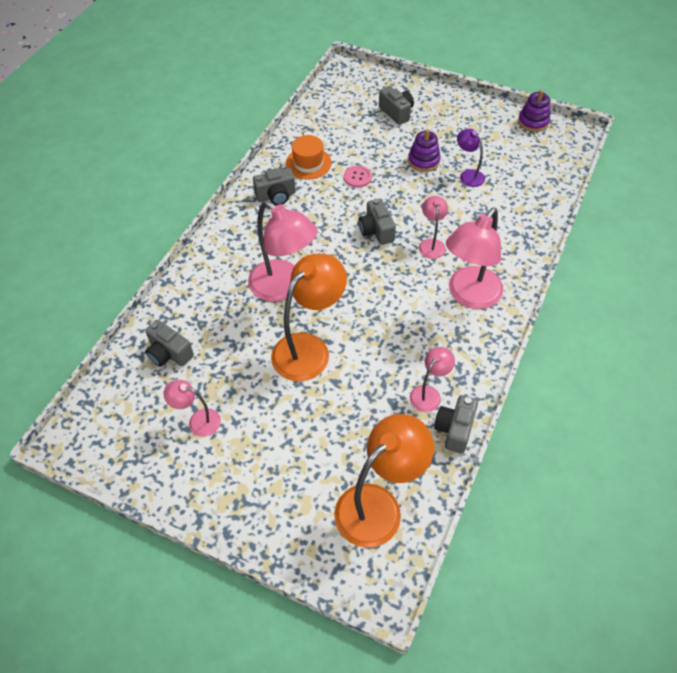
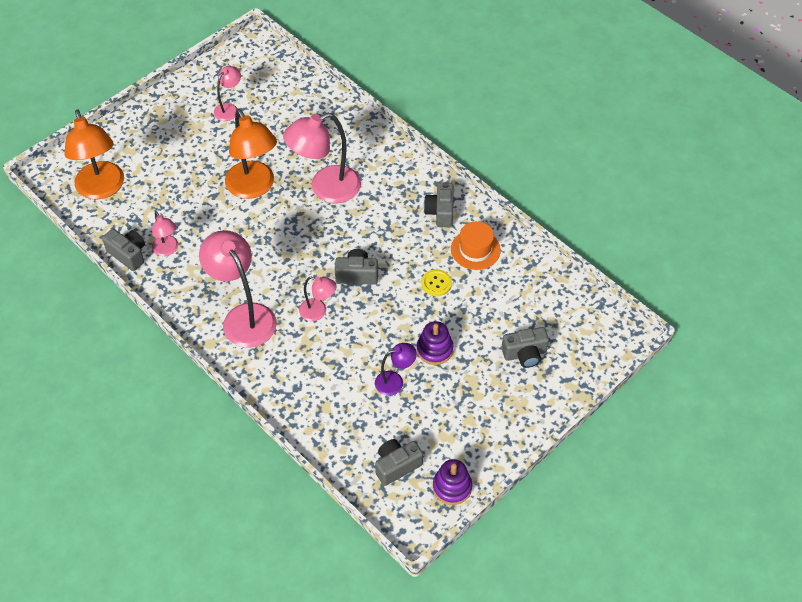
camera: 110 degrees right, 0 degrees up
(169, 353) = (299, 104): grey camera -> grey camera (396, 466)
(357, 177) = (436, 283): pink button -> yellow button

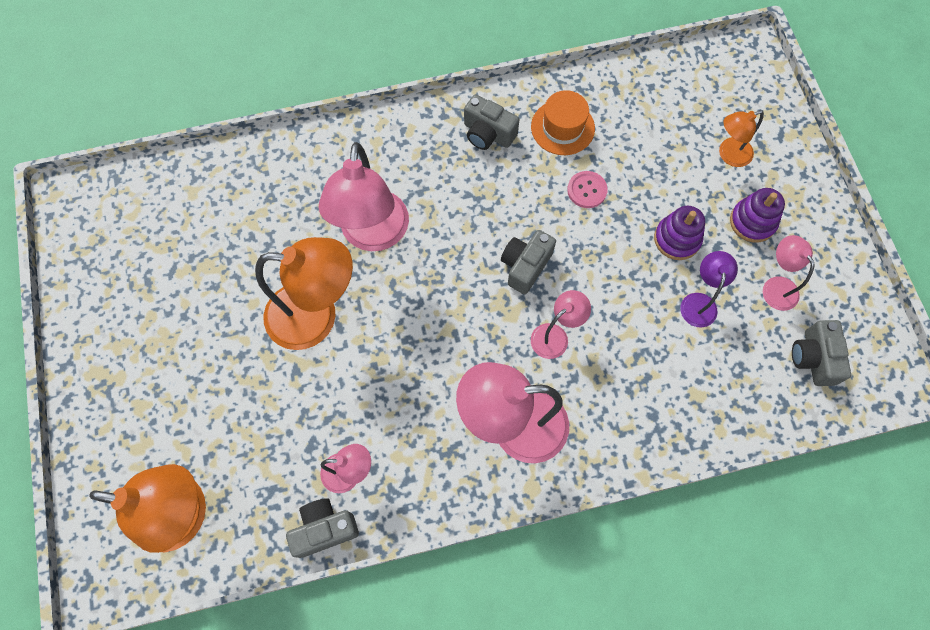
camera: 60 degrees left, 15 degrees up
(229, 109) = (162, 283): pink lamp -> pink lamp (776, 286)
(436, 283) = (587, 190): yellow button -> pink button
(452, 487) = (865, 315): purple stacking toy -> purple stacking toy (752, 222)
(525, 354) = (729, 155): grey camera -> orange lamp

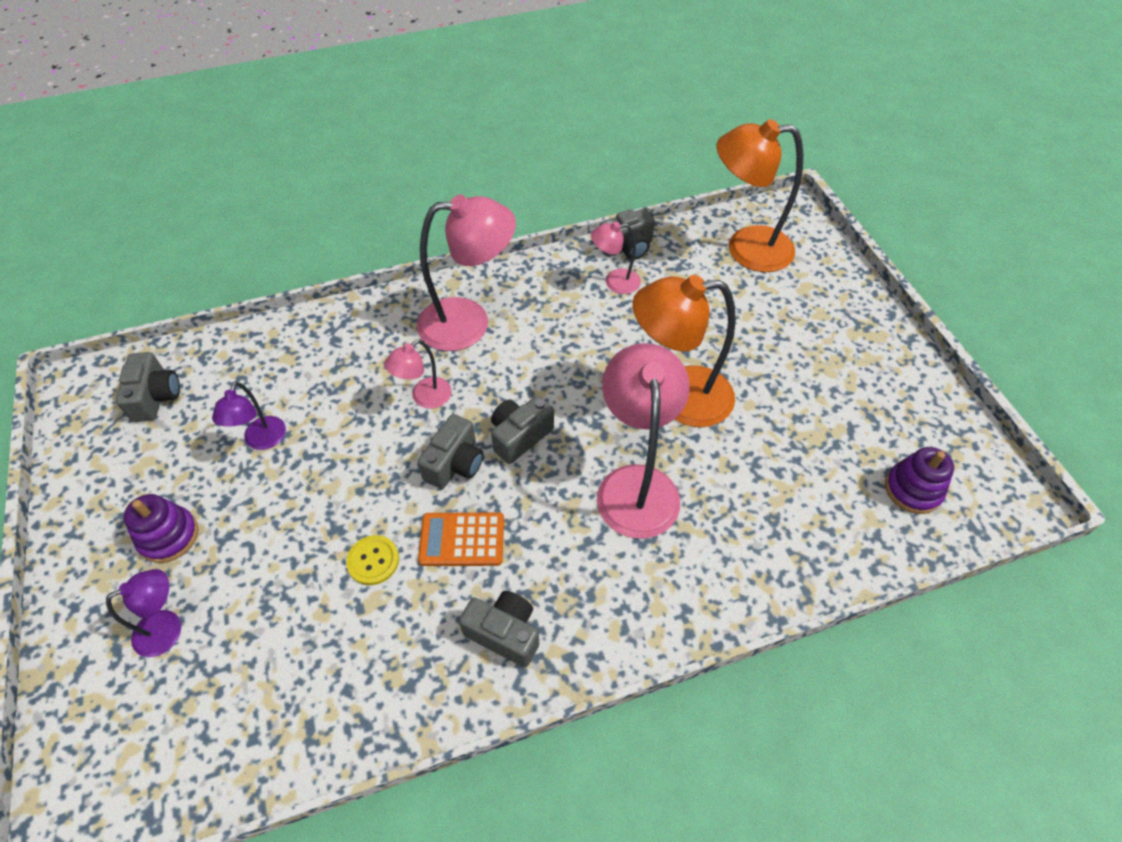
camera: 175 degrees right, 15 degrees down
(468, 288) = (520, 436): none -> grey camera
(518, 201) = (462, 540): none -> orange calculator
(562, 127) = (397, 652): orange hat -> none
(587, 190) = (373, 561): pink button -> yellow button
(677, 239) = (270, 508): purple stacking toy -> purple stacking toy (912, 489)
(729, 155) = (168, 628): orange lamp -> purple lamp
(776, 286) = (169, 463): pink lamp -> none

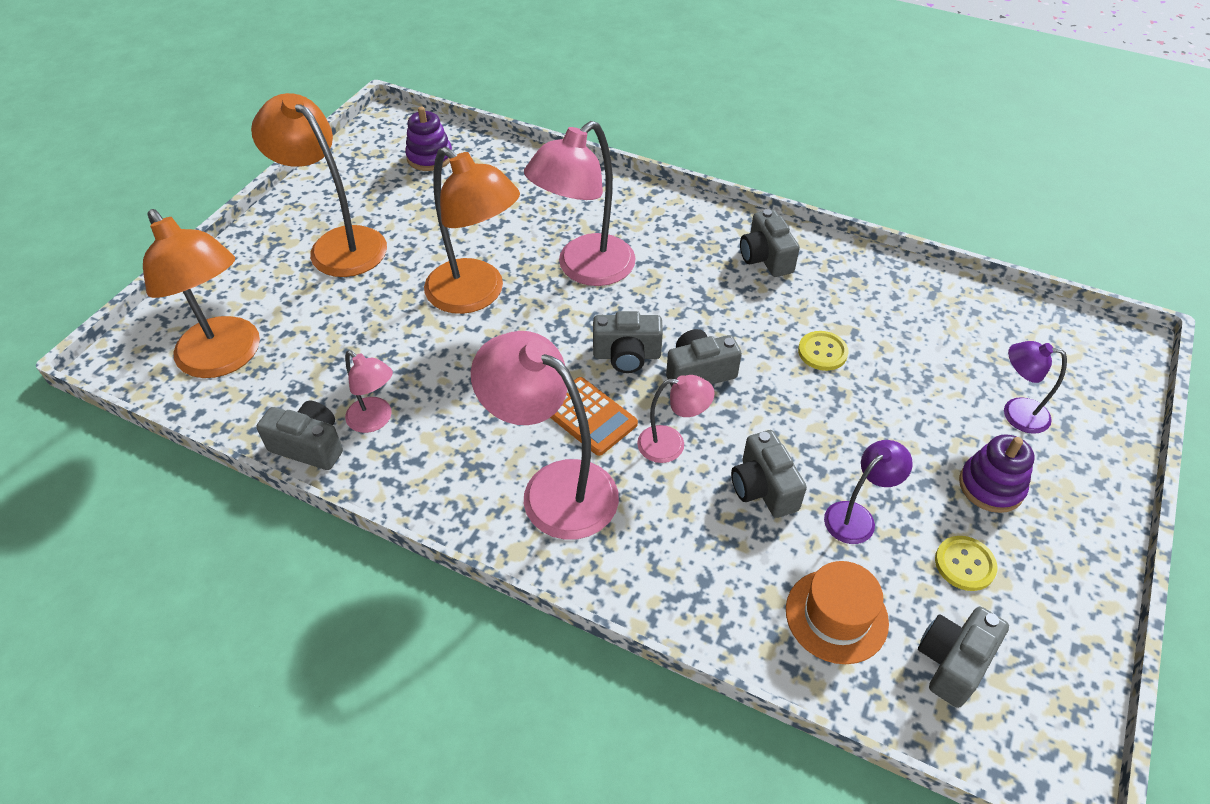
camera: 135 degrees left, 5 degrees down
(169, 461) = (964, 564): none -> yellow button
(242, 374) = (836, 616): none -> orange hat
(339, 414) = (763, 488): none -> grey camera
(462, 540) = (744, 321): orange calculator -> orange calculator (589, 416)
(824, 357) = (338, 244): none -> orange lamp

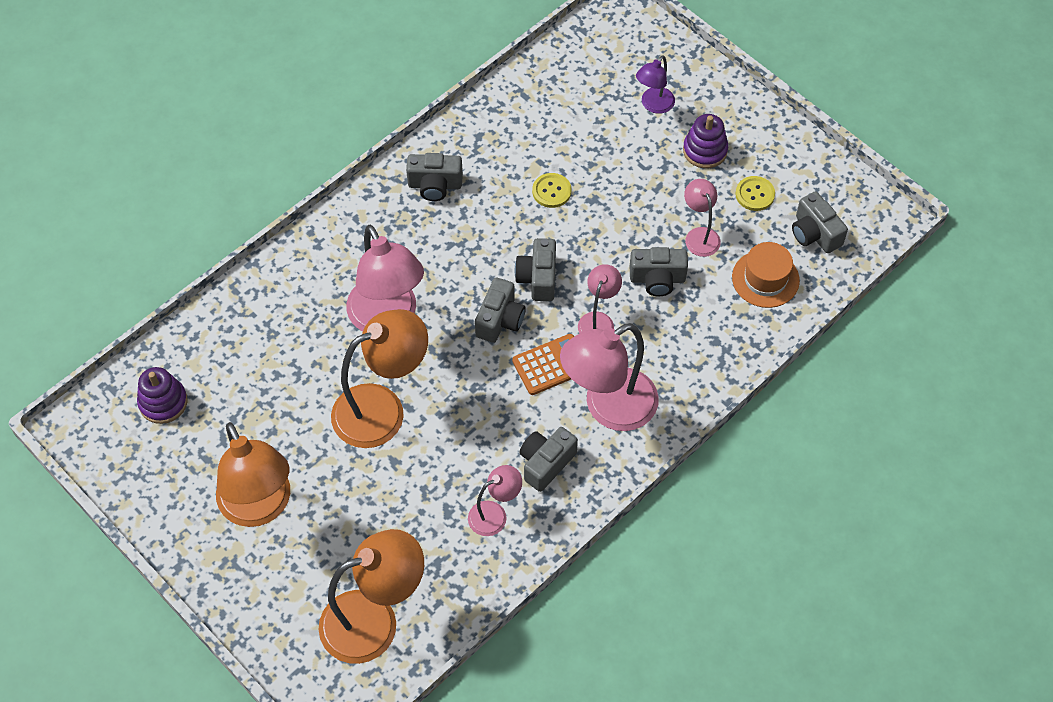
camera: 70 degrees left, 10 degrees up
(309, 446) = (502, 567): grey camera -> grey camera (546, 463)
(338, 244) = (260, 507): orange lamp -> orange lamp turned 90 degrees counterclockwise
(857, 516) = (699, 235): purple lamp -> pink lamp

